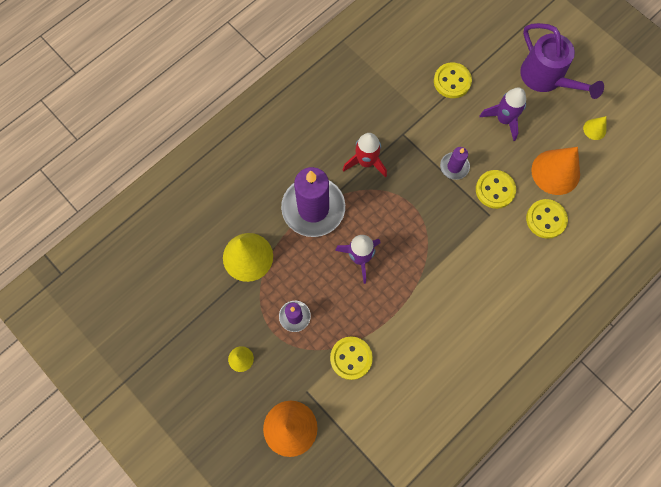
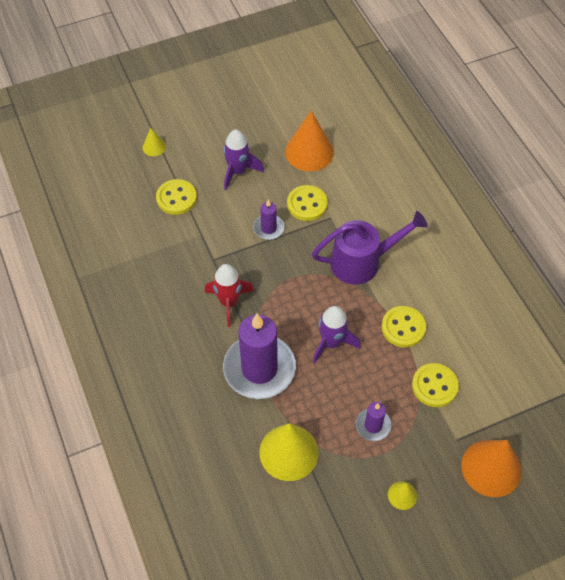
camera: 70 degrees left, 15 degrees down
(546, 78) = (212, 124): purple watering can -> purple watering can (362, 262)
(546, 219) = (352, 176): yellow button -> yellow button (403, 327)
(594, 129) = (280, 108): yellow cone -> yellow cone (154, 147)

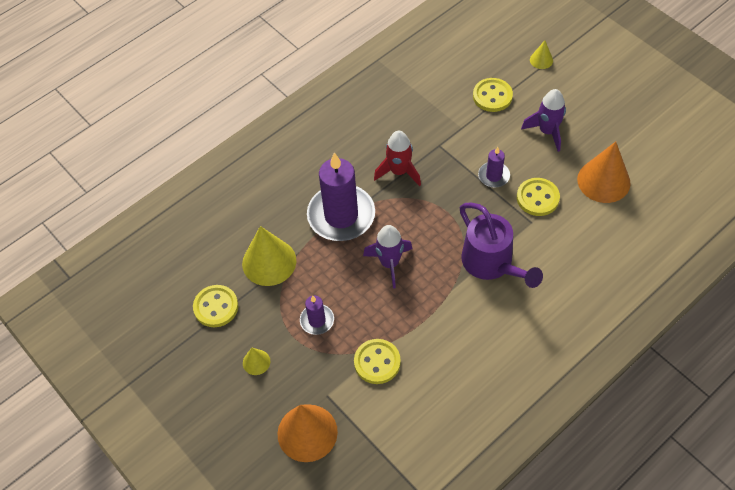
camera: 75 degrees right, 0 degrees up
(403, 327) = (431, 319): yellow button -> yellow button (216, 307)

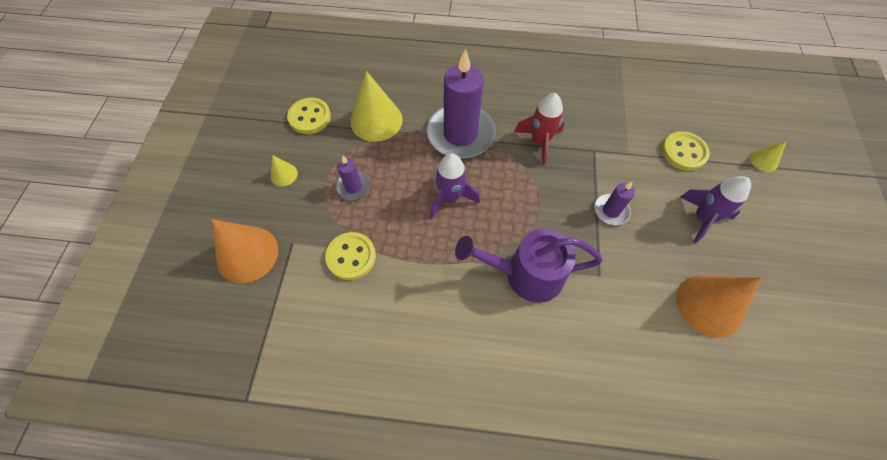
camera: 45 degrees right, 5 degrees up
(492, 264) = (525, 274): purple watering can -> purple watering can turned 75 degrees clockwise
(537, 198) = (628, 261): yellow button -> none

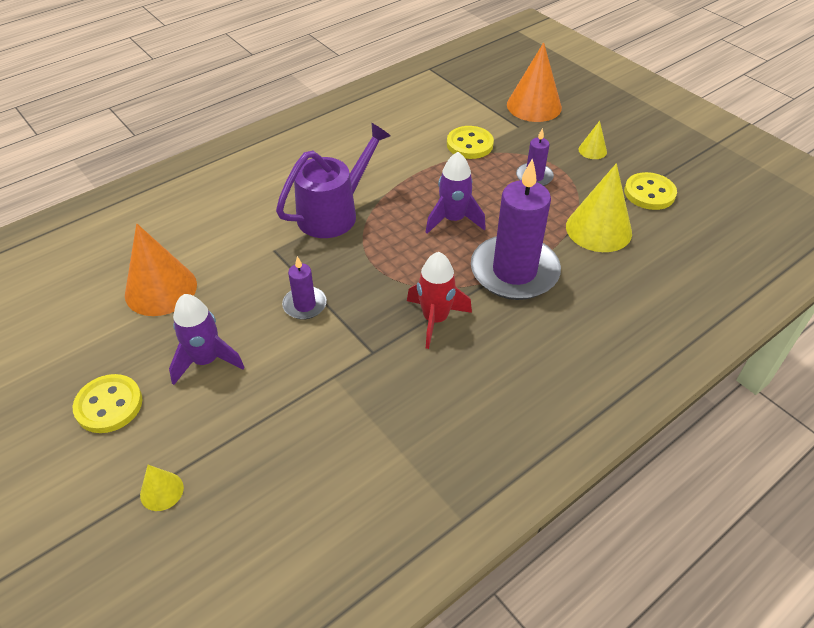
camera: 135 degrees right, 15 degrees down
(684, 152) = (271, 426): yellow button -> yellow button (109, 405)

